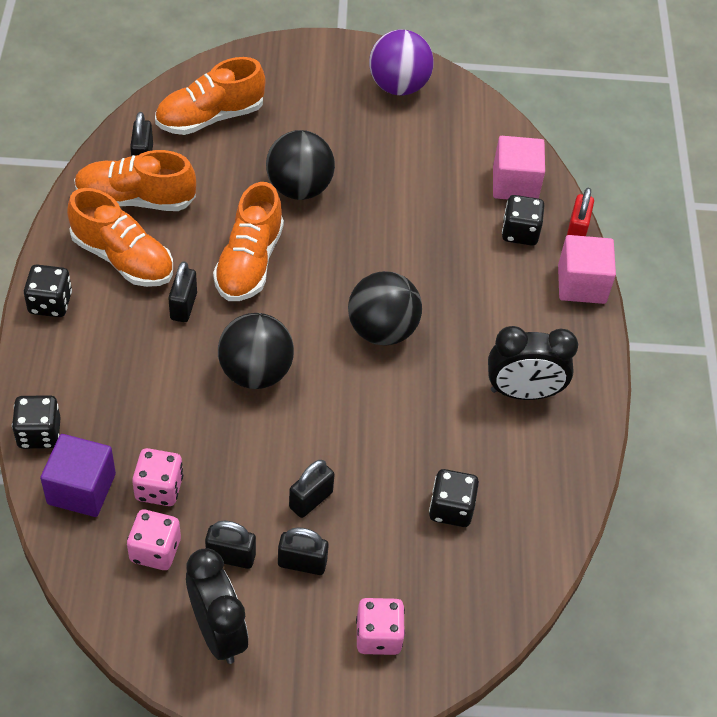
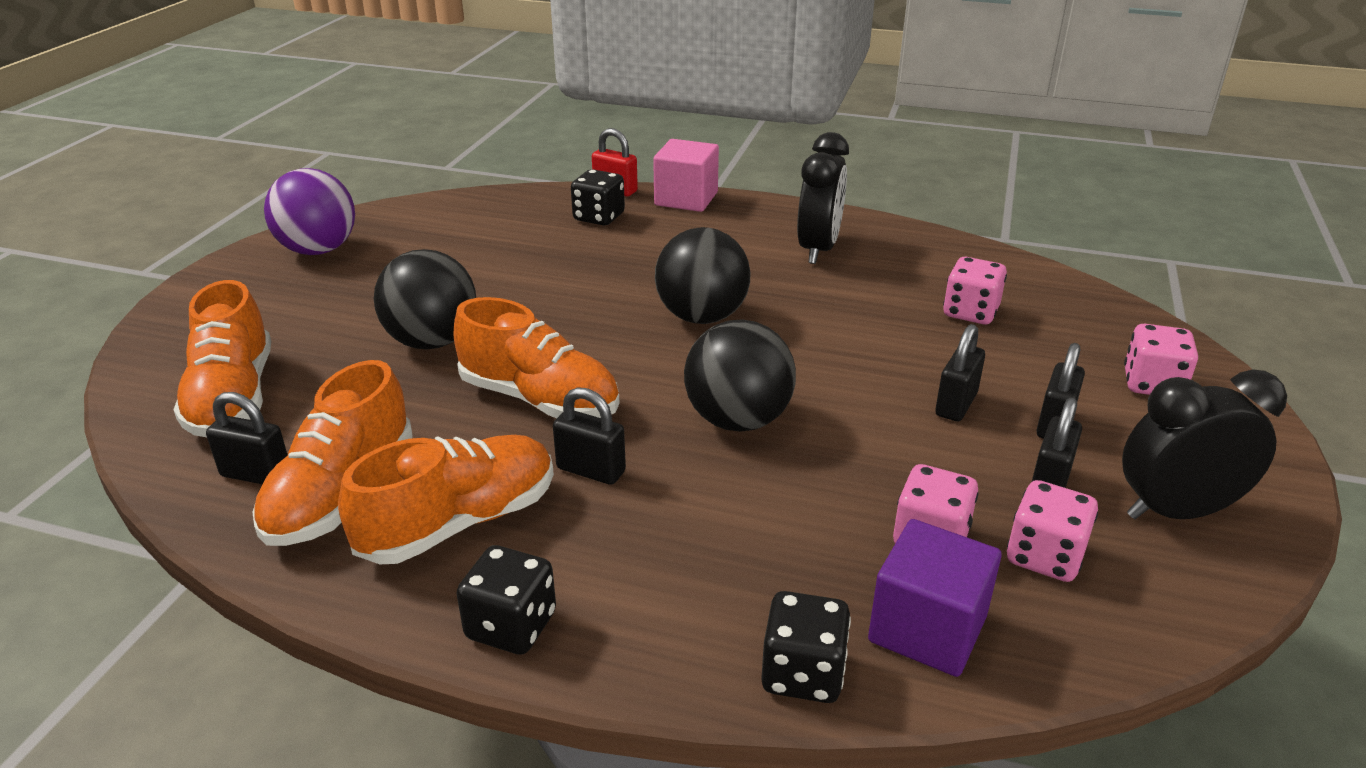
camera: 70 degrees left, 20 degrees down
(310, 500) = (956, 404): black padlock -> black padlock turned 60 degrees clockwise
(451, 508) = (970, 312): black dice -> pink dice
(515, 184) = (528, 209): pink cube -> none

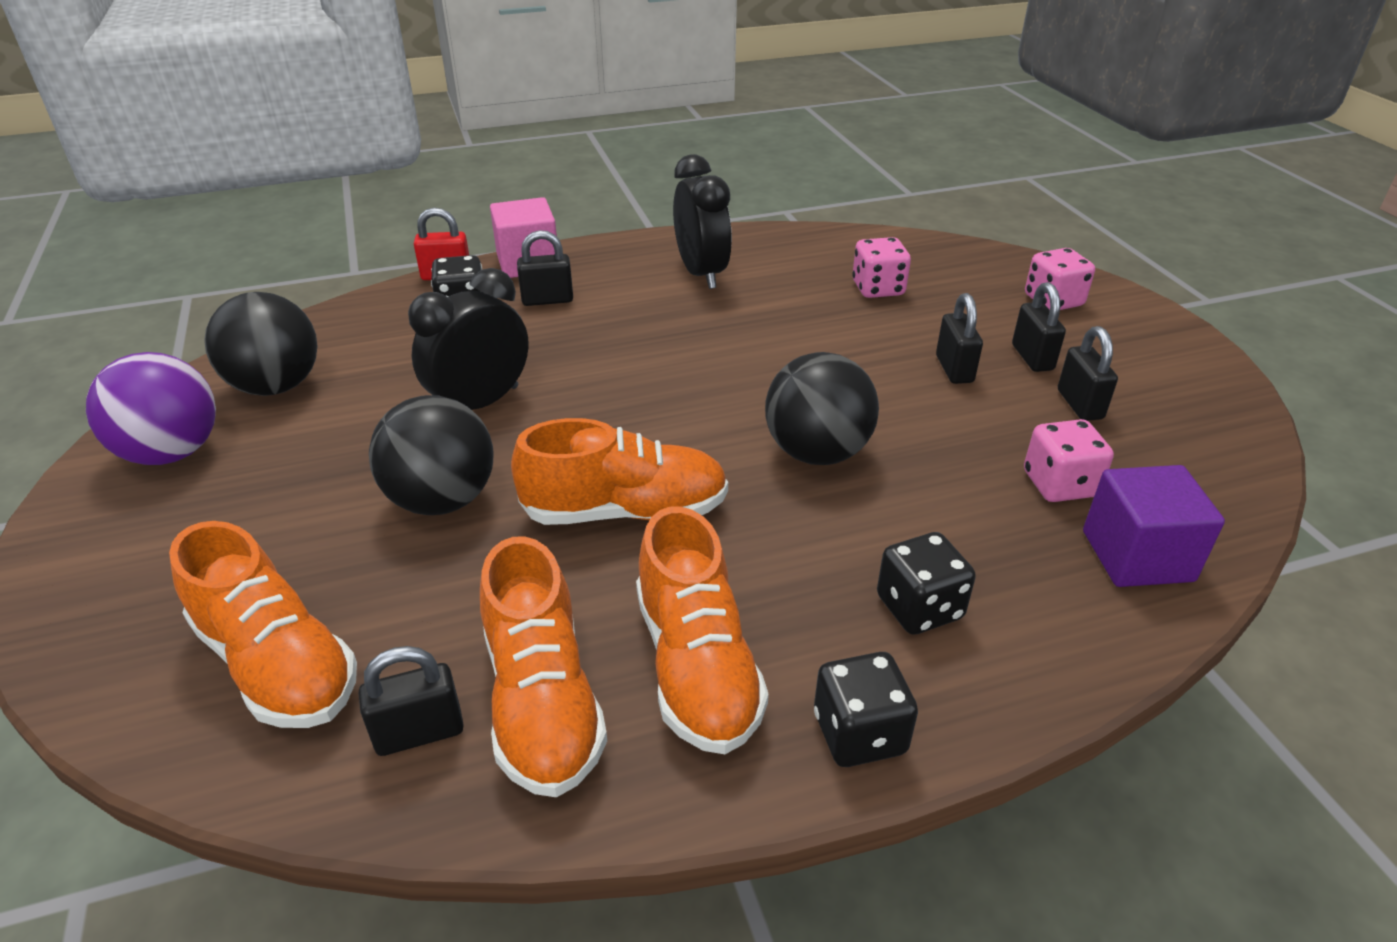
camera: 35 degrees left, 5 degrees up
(459, 522) = (696, 666): orange shoe -> orange shoe turned 150 degrees clockwise
(591, 470) = (752, 555): black padlock -> black padlock (547, 300)
(702, 317) = (677, 371): black ball -> black ball (276, 386)
(803, 673) = (1106, 638): black dice -> black dice (919, 607)
(1044, 556) = (1138, 462): pink dice -> none
(1176, 511) = (1169, 390): black clock -> black clock (480, 403)

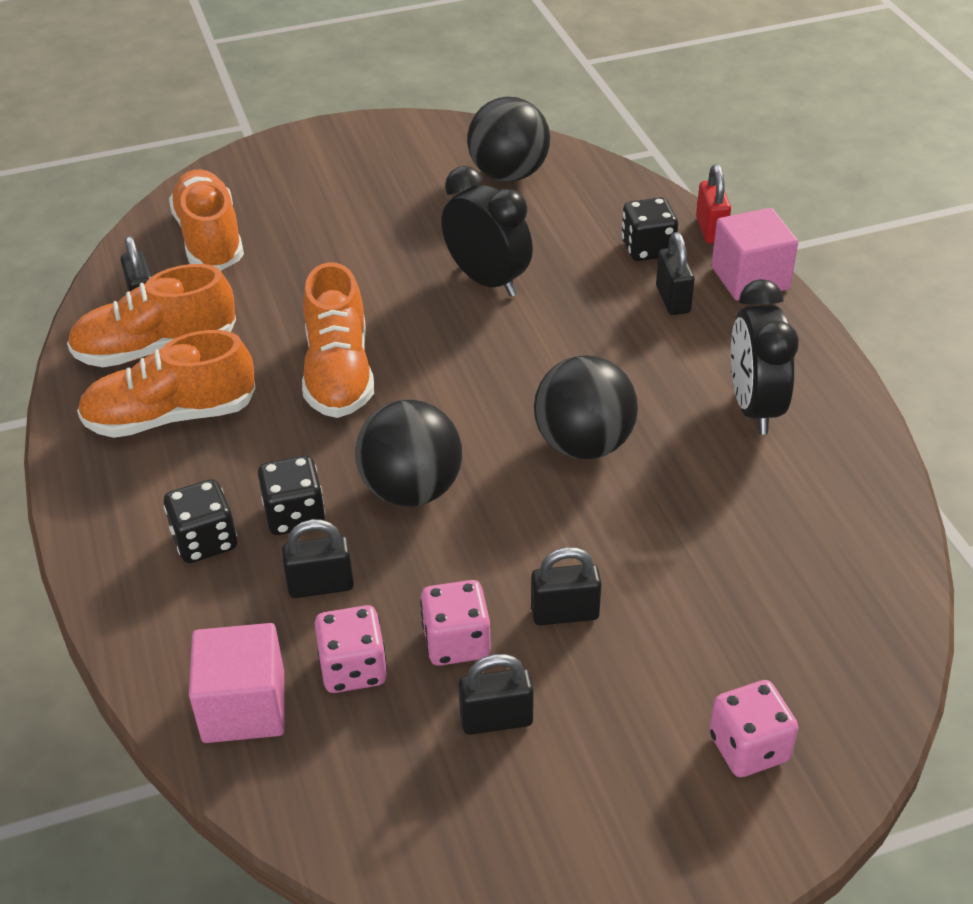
camera: 90 degrees right, 5 degrees up
(172, 453) = (422, 150): purple ball -> none
(277, 664) = (210, 239): orange shoe -> orange shoe turned 120 degrees clockwise
(442, 500) = (359, 279): black ball -> black ball (584, 444)
(701, 274) = (754, 407): black clock -> black clock turned 105 degrees clockwise
(859, 733) = (94, 496): black dice -> black dice (294, 515)
(878, 288) = (748, 562): pink dice -> pink dice (456, 642)
(1032, 357) = (596, 694): black padlock -> black padlock (321, 585)
(1137, 556) = (244, 707): purple cube -> pink cube

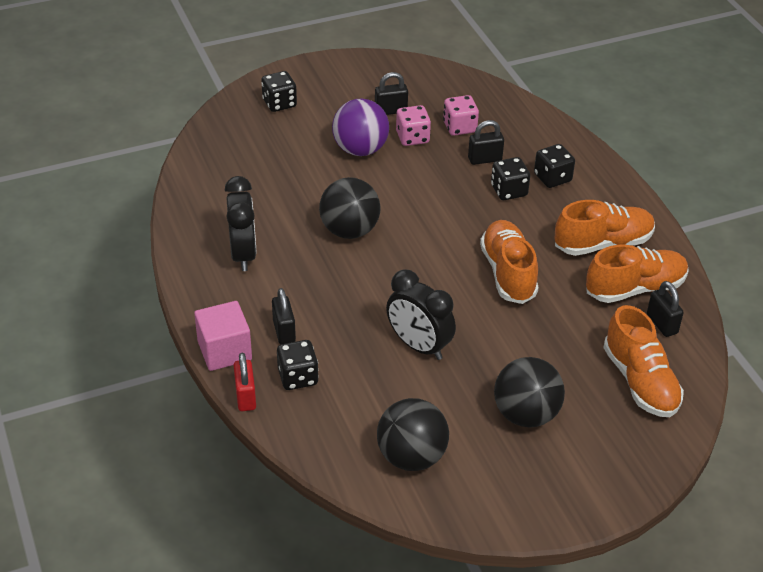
camera: 175 degrees right, 0 degrees up
(244, 707) = (506, 113): pink cube -> none
(411, 490) = (447, 204): black ball -> black ball (526, 414)
(565, 613) = (360, 149): black padlock -> purple ball
(748, 748) = (279, 103): pink dice -> black dice

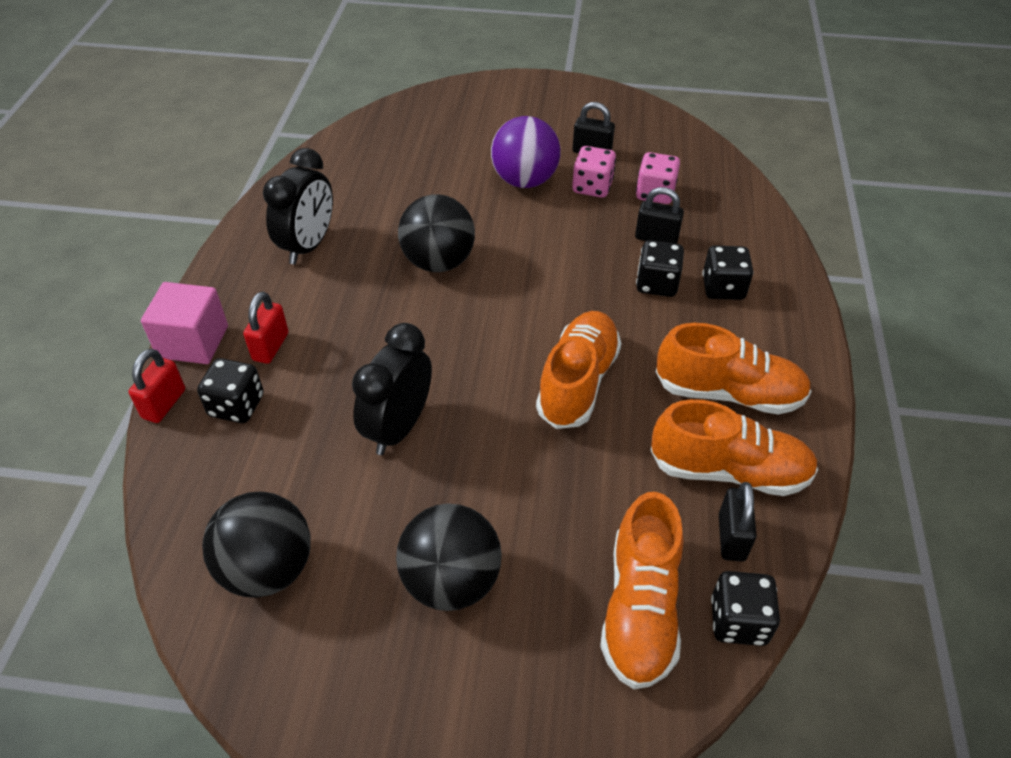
camera: 30 degrees right, 5 degrees up
(279, 103) = (482, 108): black dice -> black dice (738, 621)
(284, 332) = (270, 347): black padlock -> red padlock
(419, 346) = (398, 428): black clock -> black clock turned 45 degrees clockwise

